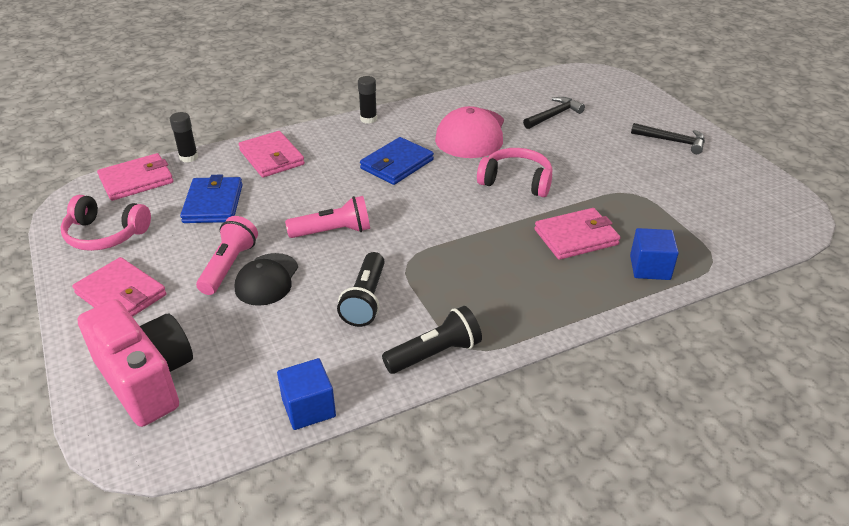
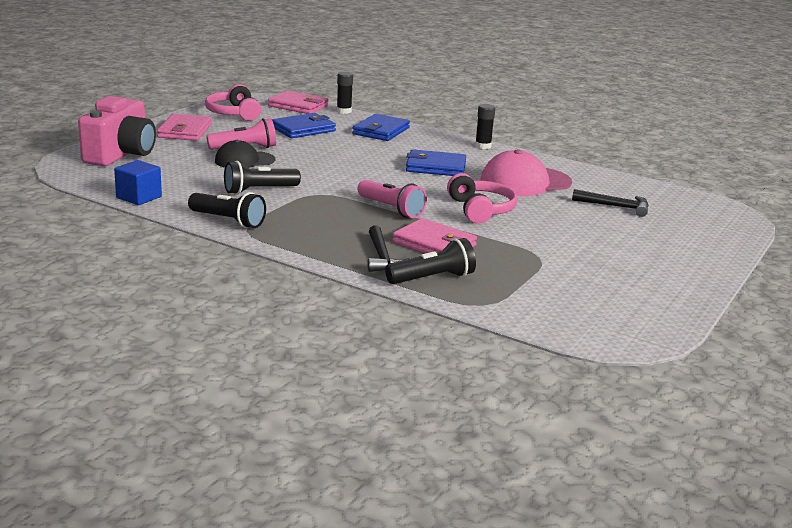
camera: 55 degrees right, 15 degrees down
(272, 157) = (381, 131): pink wallet -> blue wallet
(333, 231) = (321, 166): pink flashlight -> pink flashlight (391, 209)
(650, 268) = (432, 278): blue cube -> black flashlight
(672, 141) = (666, 263): black hammer -> black hammer (382, 257)

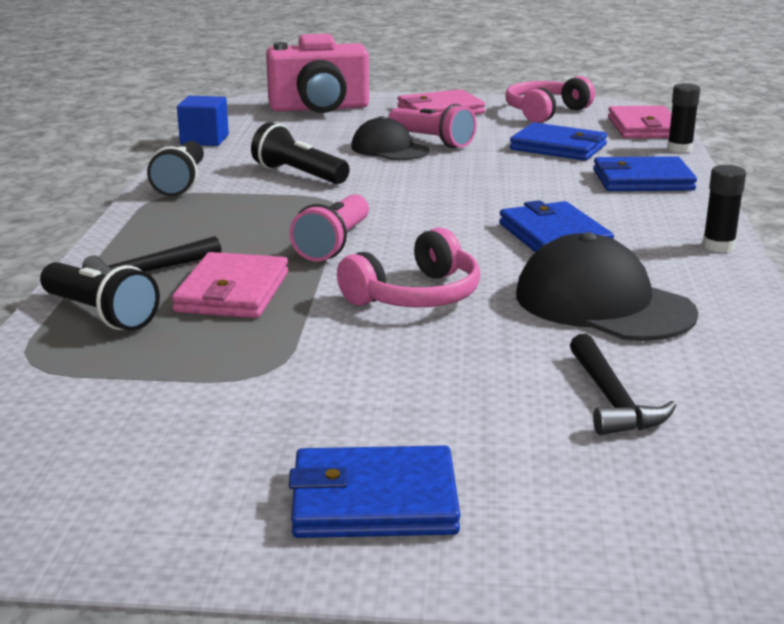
camera: 65 degrees right, 0 degrees up
(525, 182) = (603, 304): pink cap -> black cap
(669, 263) = (374, 500): none -> blue wallet

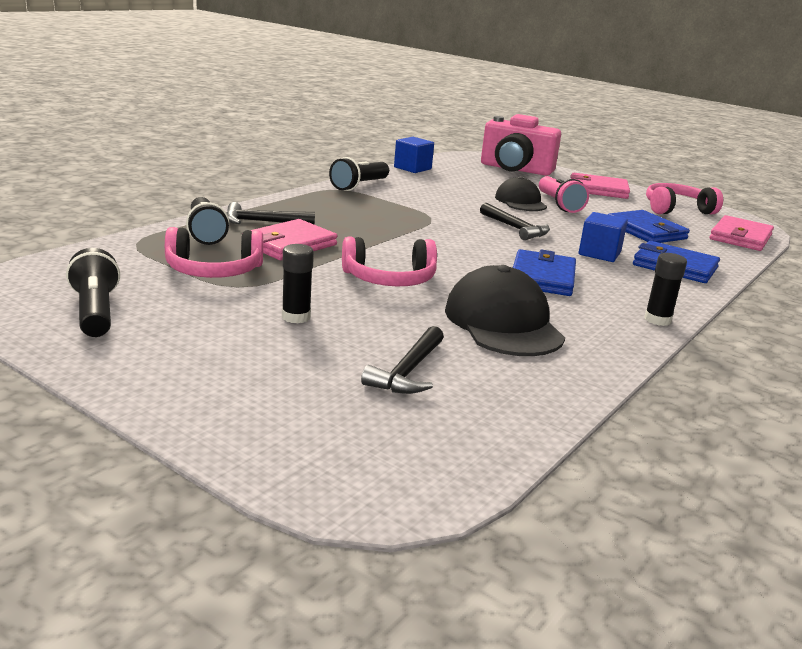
camera: 30 degrees right, 0 degrees up
(202, 363) = (214, 271): none -> pink headphones
(299, 174) = (436, 199): black flashlight -> black flashlight (95, 312)
(334, 244) = (390, 239): pink flashlight -> none
(374, 500) = (181, 362): blue wallet -> none
(437, 185) = (515, 228): none -> black hammer
(559, 188) = (599, 253): none -> blue cube
(679, 149) = (745, 257): black glue stick -> black glue stick (296, 317)

